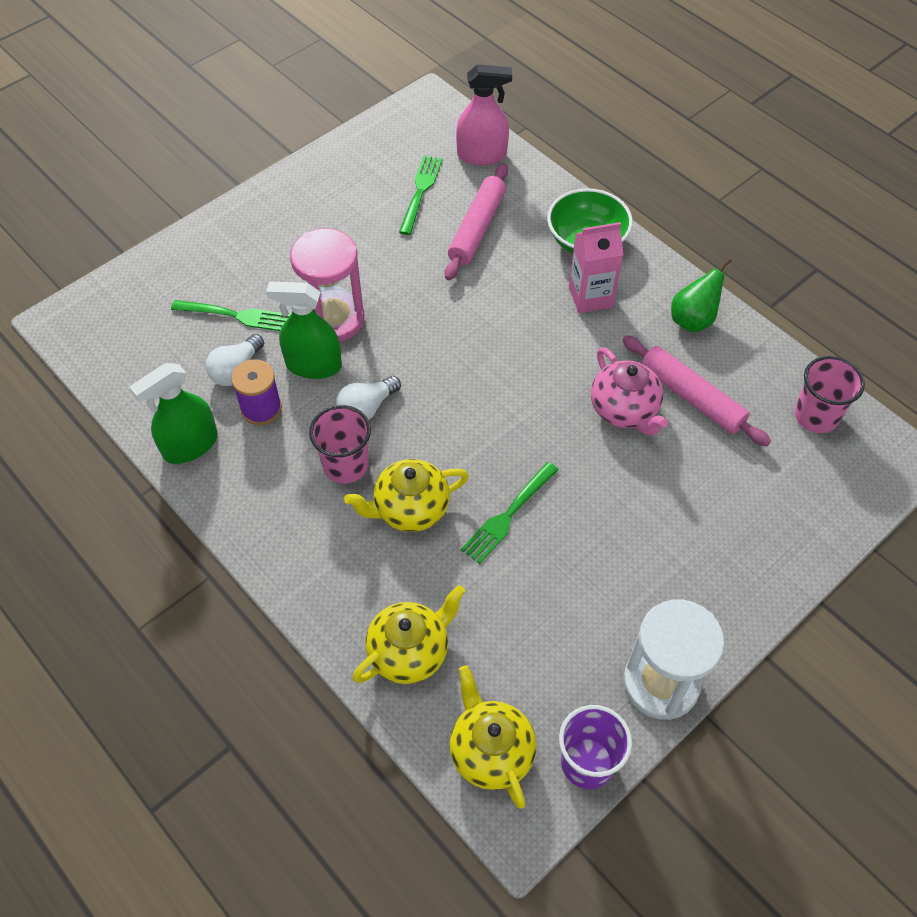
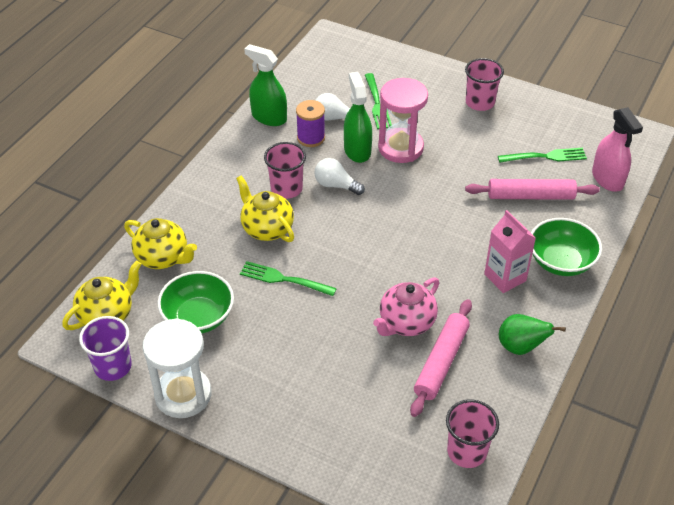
camera: 70 degrees right, 10 degrees down
(295, 214) = (480, 102): none -> pink cup
(537, 633) = (198, 317): none -> green bowl

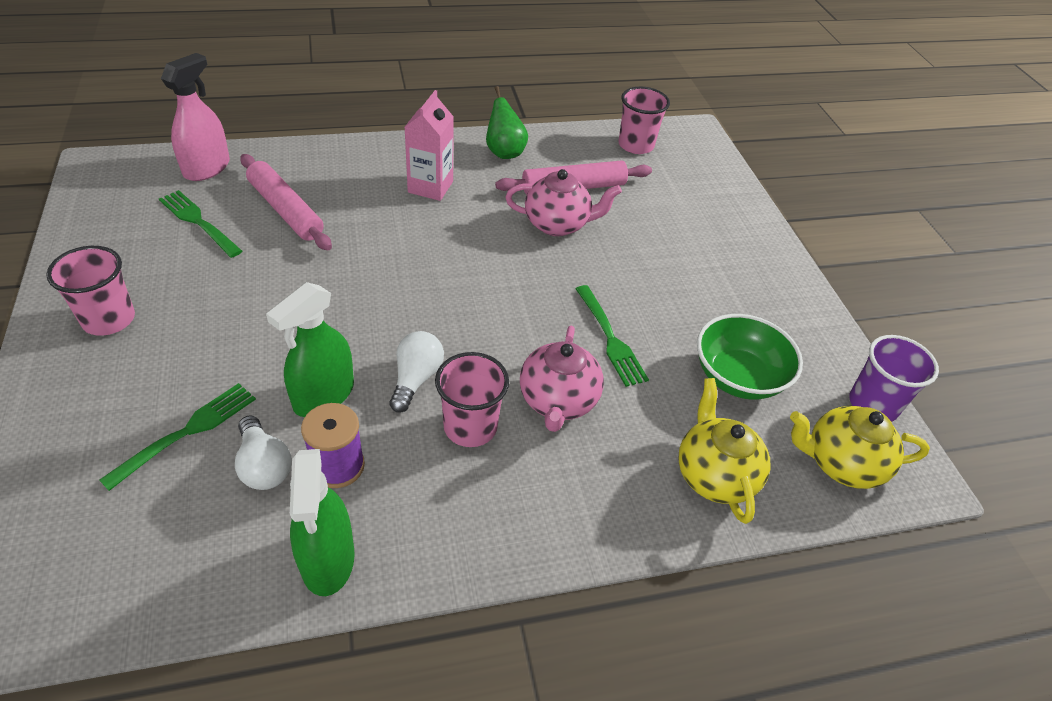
camera: 135 degrees left, 0 degrees up
(183, 395) = (818, 328): white hourglass -> none
(267, 228) = (558, 401): yellow teapot -> pink teapot
(336, 185) = (416, 379): white light bulb -> white light bulb turned 150 degrees counterclockwise
(400, 148) = (281, 353): pink hourglass -> none
(560, 262) = (372, 162): green bowl -> none

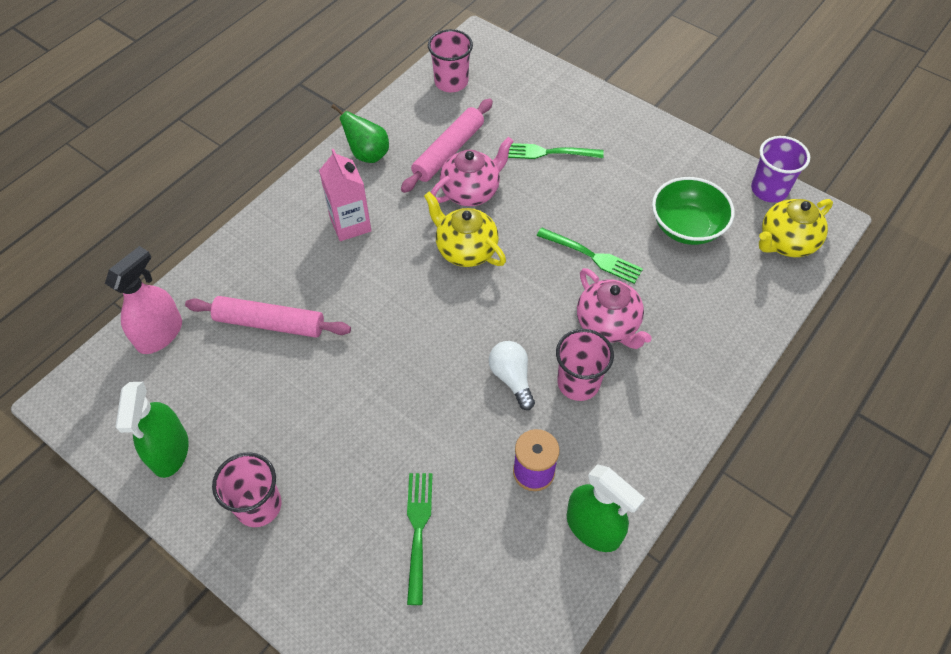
camera: 35 degrees left, 10 degrees up
(199, 222) = (218, 383): green fork -> green fork (547, 152)
(207, 168) = (160, 334): pink spray bottle -> pink spray bottle turned 45 degrees clockwise
(264, 466) = (491, 509): white light bulb -> none
(324, 395) = (470, 436): green spray bottle -> green spray bottle (169, 451)
(714, 475) = (733, 303): yellow teapot -> yellow teapot (465, 250)

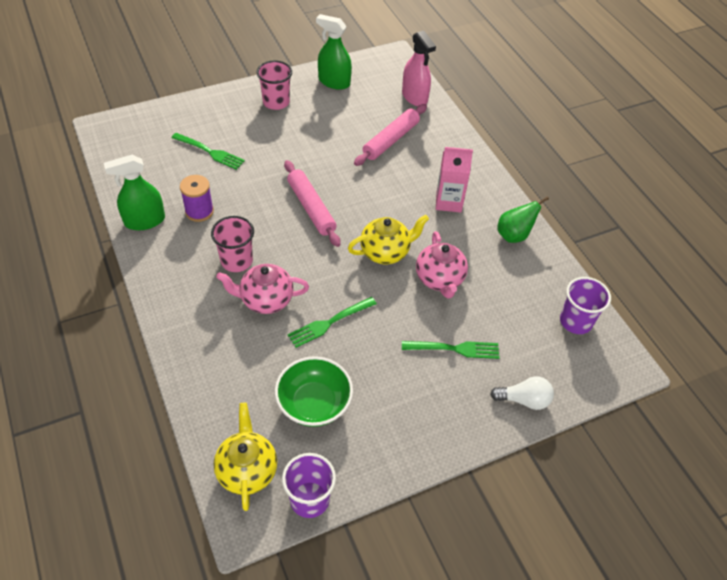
camera: 115 degrees right, 5 degrees down
(448, 151) = (491, 284): pink rolling pin -> pink rolling pin (311, 208)
(451, 82) = (575, 321): pink cup -> purple cup
(512, 378) = (267, 230): white light bulb -> white light bulb (524, 400)
(547, 152) = (454, 349): green fork -> green fork turned 60 degrees clockwise

